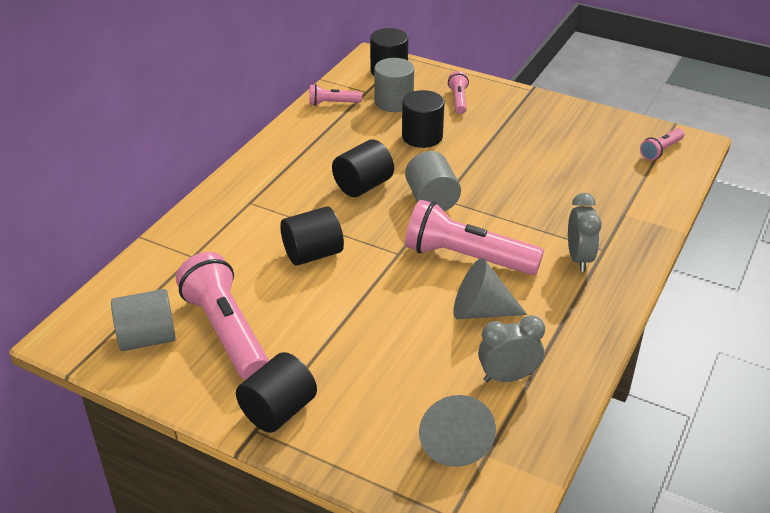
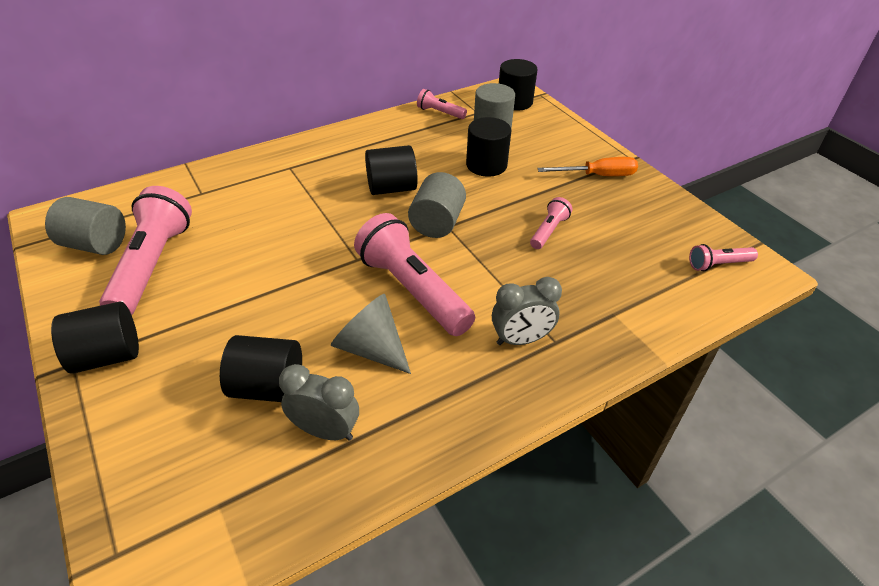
camera: 30 degrees right, 5 degrees up
(313, 254) = (288, 229): black cylinder -> black cylinder (268, 387)
(454, 441) = (206, 471): grey cone -> none
(458, 100) = (552, 145): pink flashlight -> pink flashlight (549, 231)
(518, 113) = (598, 176): none -> orange screwdriver
(579, 258) = (521, 339): grey clock -> grey clock turned 45 degrees clockwise

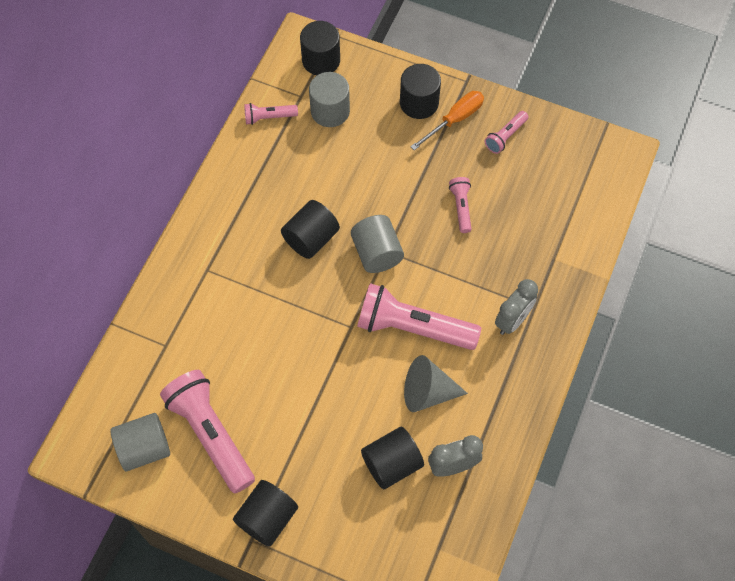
camera: 35 degrees left, 20 degrees up
(486, 165) = (362, 162): black cylinder -> black cylinder (419, 103)
(718, 264) = (591, 166): pink flashlight -> pink flashlight (505, 136)

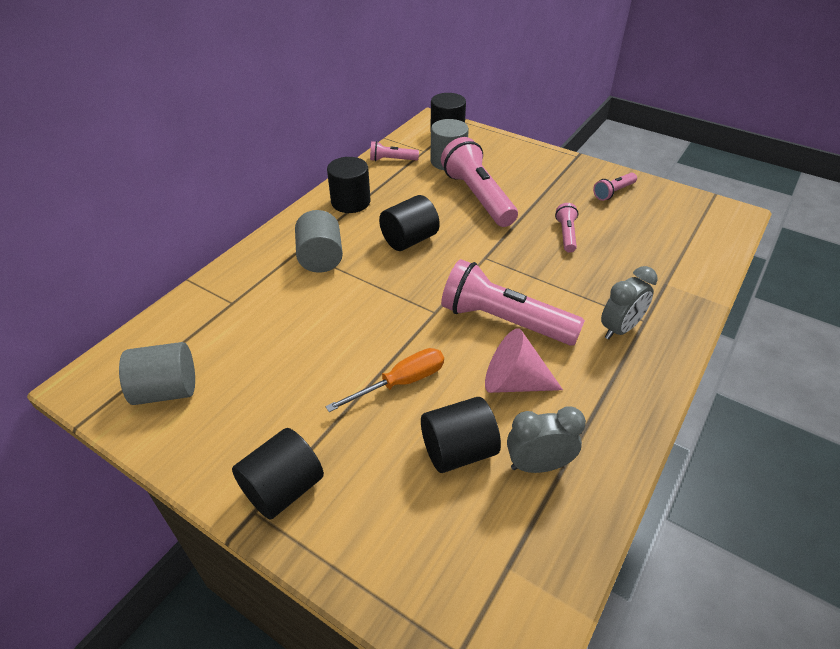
camera: 10 degrees right, 20 degrees down
(211, 434) = (248, 387): pink flashlight -> pink flashlight (478, 197)
(377, 253) = (474, 258): grey cylinder -> grey cylinder (320, 258)
(419, 103) = (531, 164): black cylinder -> black cylinder (350, 202)
(427, 392) = (514, 382): grey cone -> pink cone
(455, 120) = (564, 177): orange screwdriver -> orange screwdriver (401, 382)

